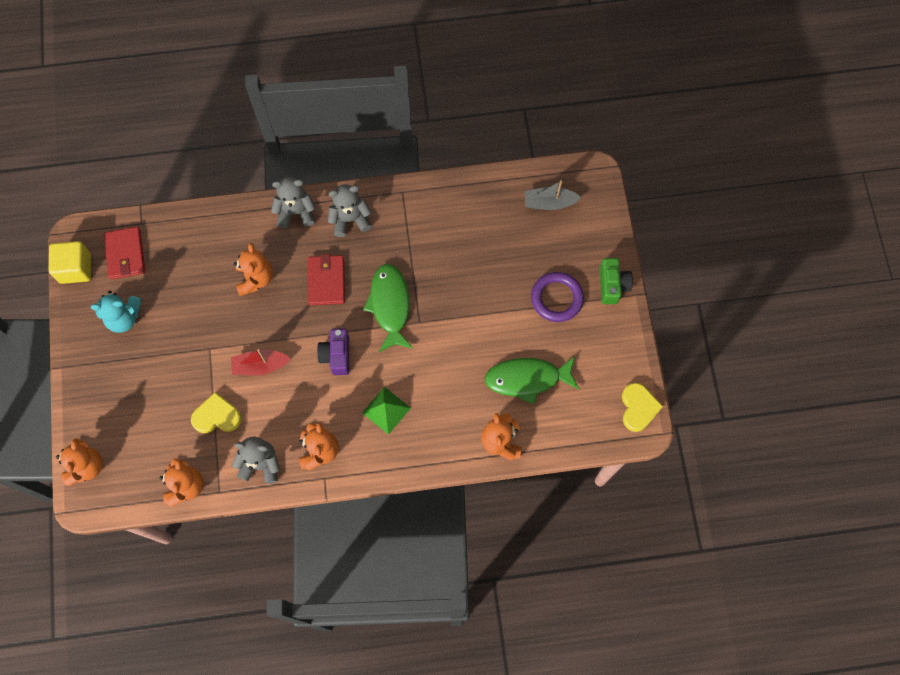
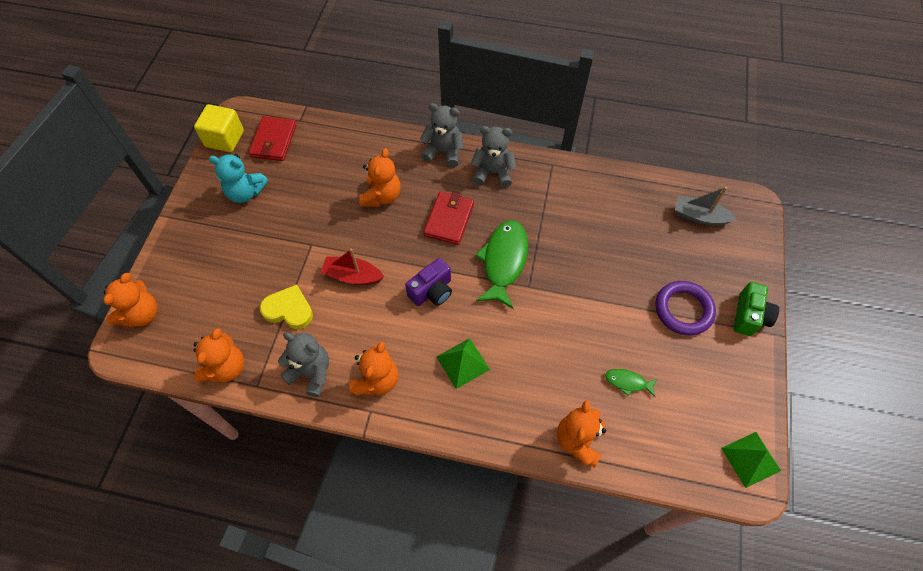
camera: 20 degrees right, 10 degrees down
(336, 355) = (432, 291): purple camera -> purple camera turned 150 degrees counterclockwise
(527, 379) = (627, 382): green fish -> green fish, size x0.48
(638, 408) = (750, 459): yellow heart -> green pyramid

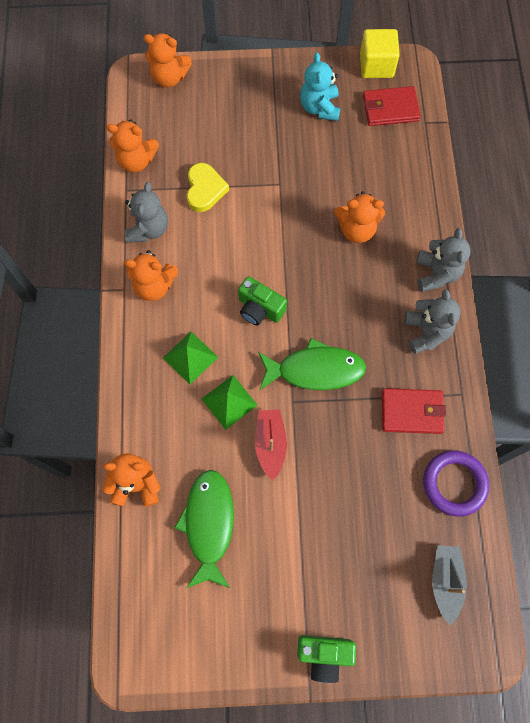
camera: 75 degrees right, 10 degrees up
(352, 276) = (256, 231): red boat -> red boat (270, 444)
(432, 291) = (260, 308): purple camera -> green camera
(449, 219) = (349, 302): red wallet -> red wallet (411, 412)
(627, 382) = (209, 524): green fish -> green fish, size x2.10
(683, 310) = (311, 575): purple ring -> purple ring (454, 483)
(750, 459) = (154, 666): green pyramid -> green pyramid (229, 402)

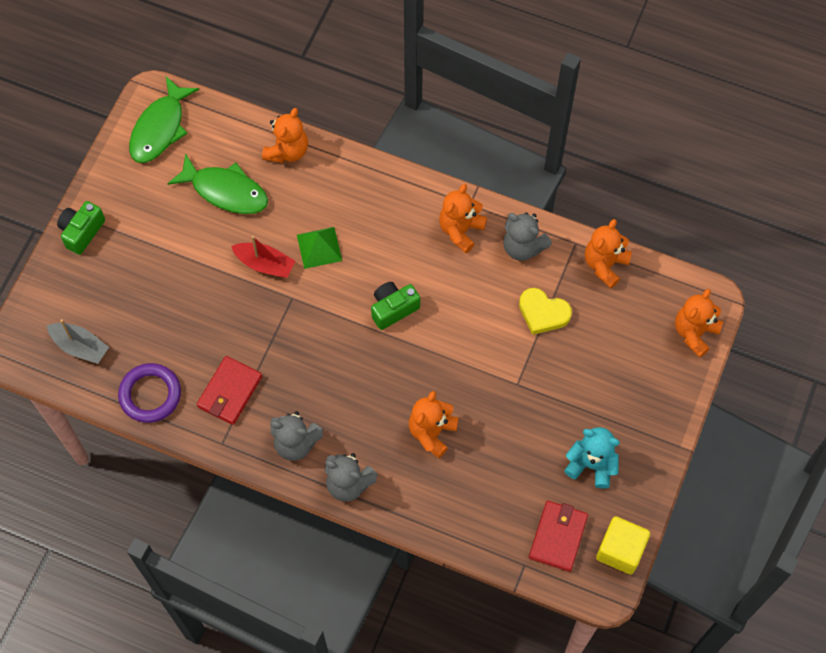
camera: 115 degrees right, 5 degrees down
(190, 357) = (376, 233): green pyramid -> none
(315, 370) = (310, 329): green fish -> green fish (160, 128)

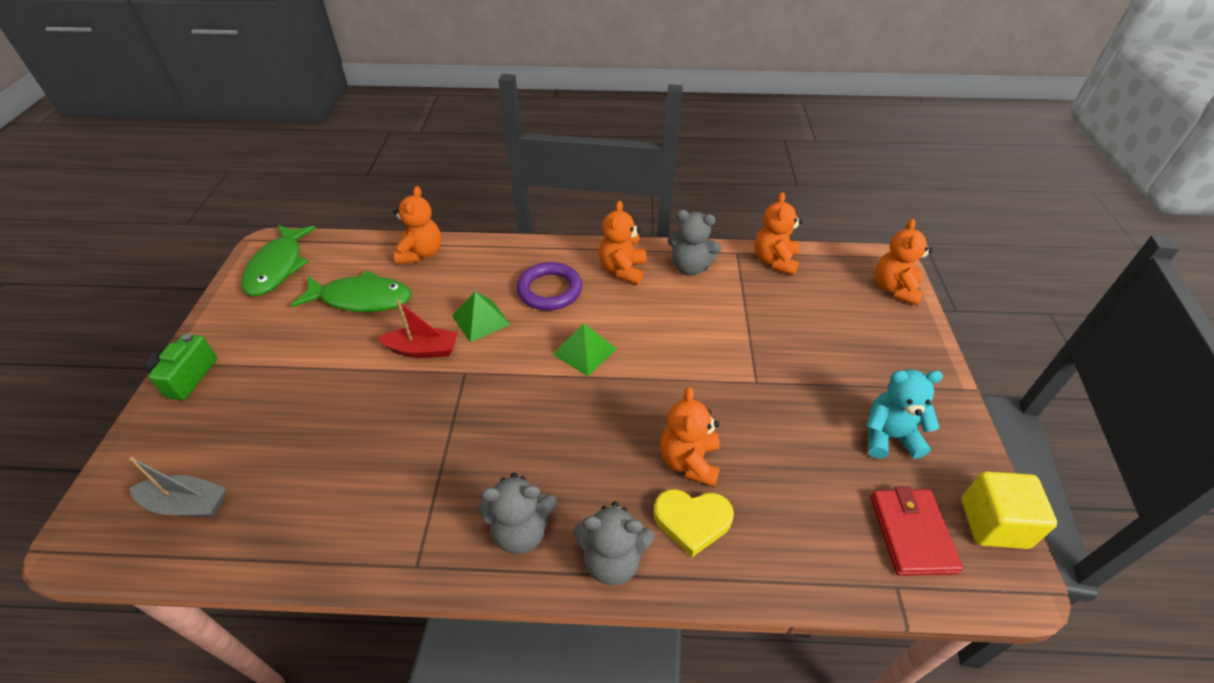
camera: 20 degrees left, 20 degrees down
(150, 395) = (297, 534): purple ring -> purple ring (549, 290)
(229, 392) = (412, 496): red wallet -> none
(393, 309) = (585, 351): green camera -> green pyramid
(543, 313) = (742, 312): yellow heart -> yellow heart (692, 521)

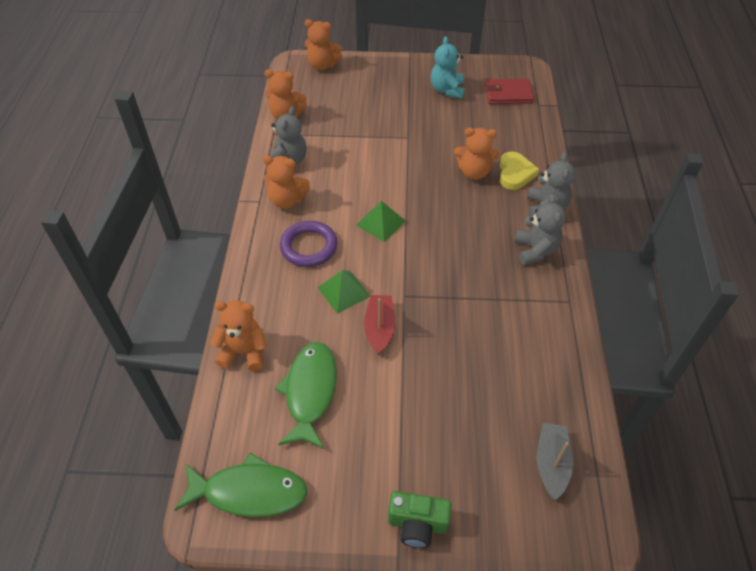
camera: 90 degrees left, 5 degrees up
(993, 523) = (497, 67): yellow cube -> none

